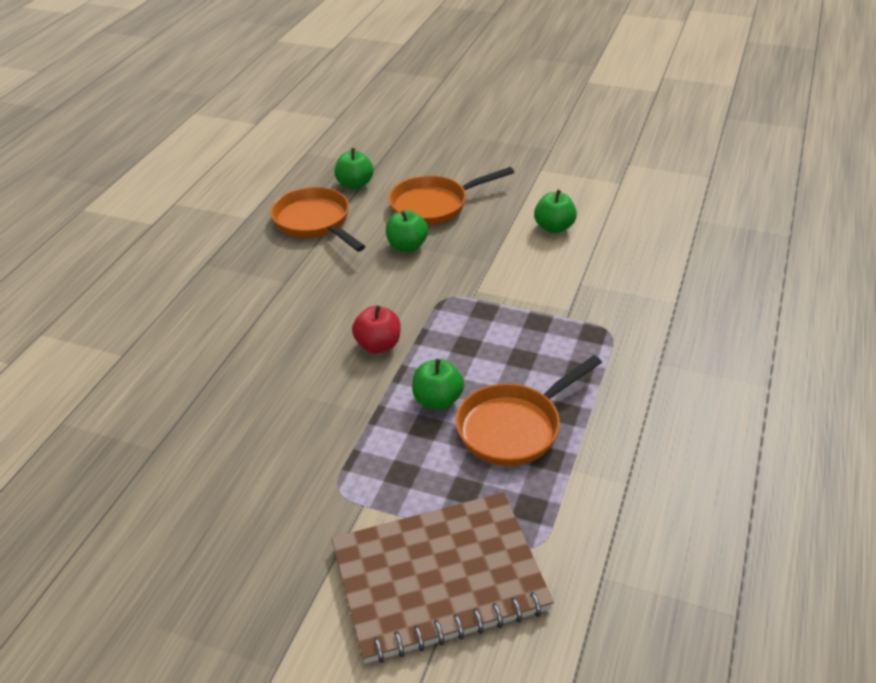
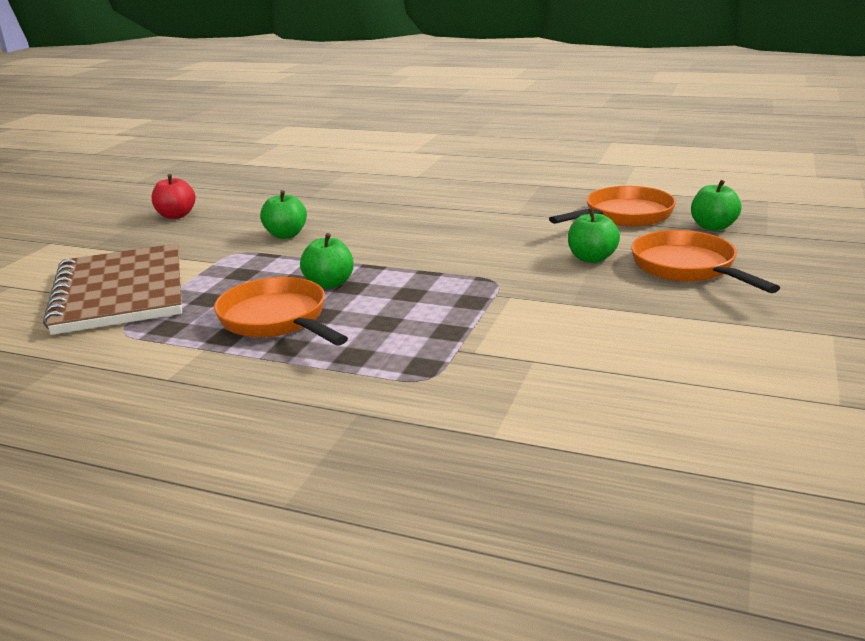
camera: 90 degrees right, 15 degrees down
(378, 345) = (416, 255): red apple -> red apple (176, 215)
(554, 227) = (667, 344): green apple -> green apple (286, 235)

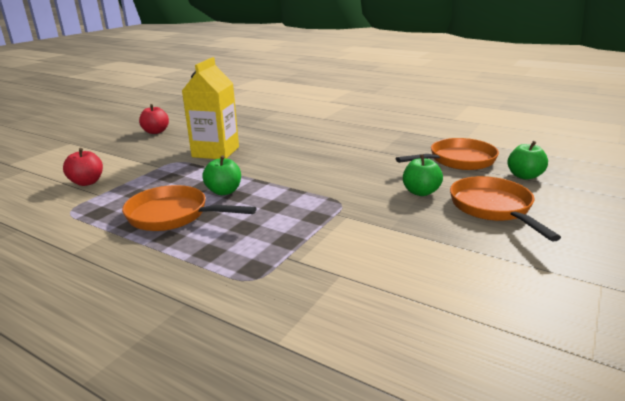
camera: 10 degrees right, 0 degrees up
(120, 292) = (87, 182): brown notebook -> red apple
(277, 320) = (173, 215): orange pan -> orange pan turned 45 degrees counterclockwise
(286, 235) = (215, 152): green apple -> yellow carton

